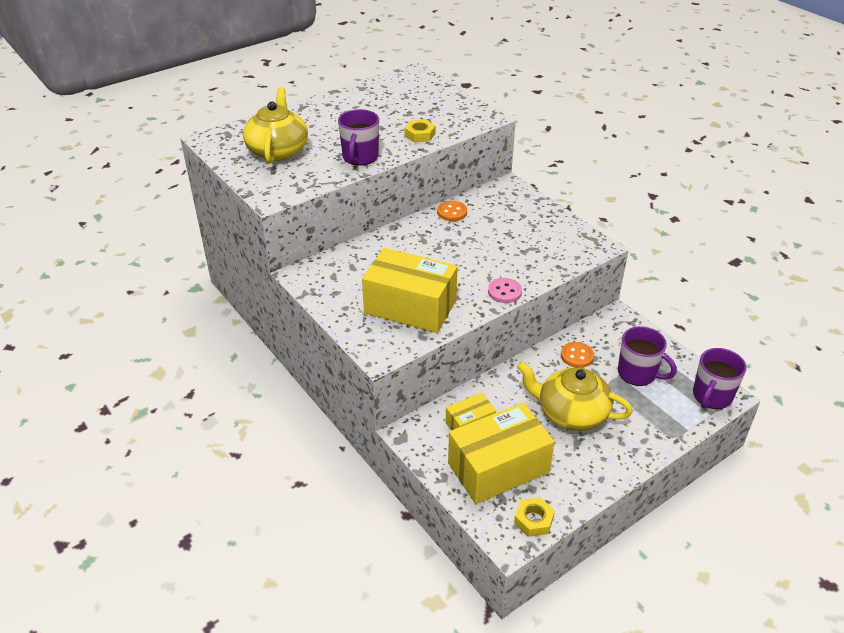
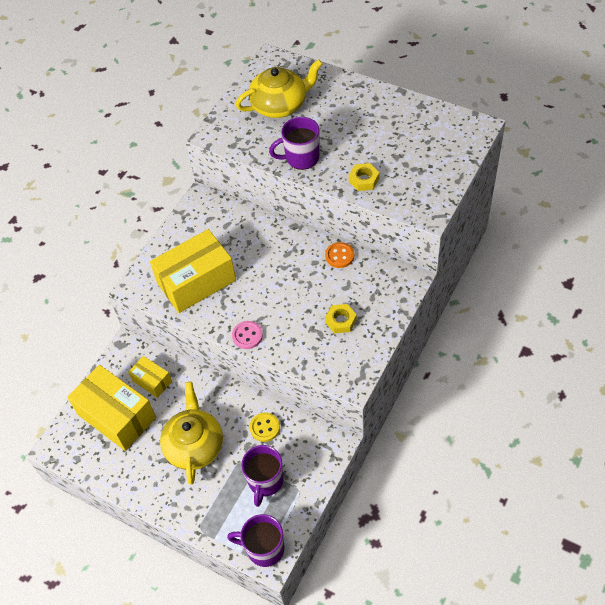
camera: 70 degrees right, 15 degrees up
(410, 307) = (196, 282): yellow box -> yellow box turned 60 degrees clockwise
(533, 520) = (77, 456): yellow nut -> yellow nut (341, 321)
(577, 356) = (264, 427): orange button -> yellow button

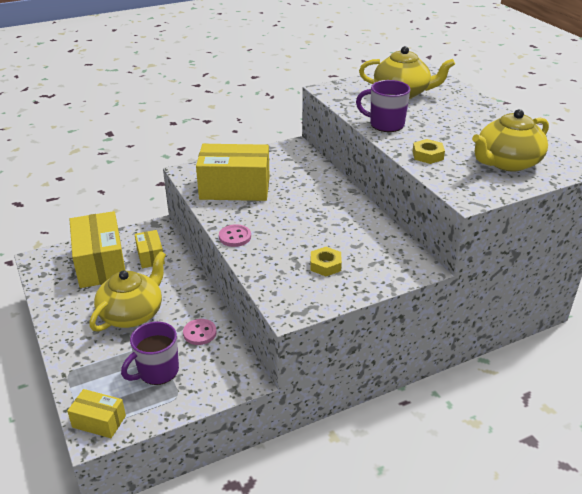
camera: 30 degrees right, 20 degrees down
(264, 427) = (200, 333): yellow button -> pink button
(264, 548) = (99, 421): purple mug -> yellow box
(339, 256) = (371, 224): orange button -> none
(426, 154) = (507, 162): none -> yellow teapot

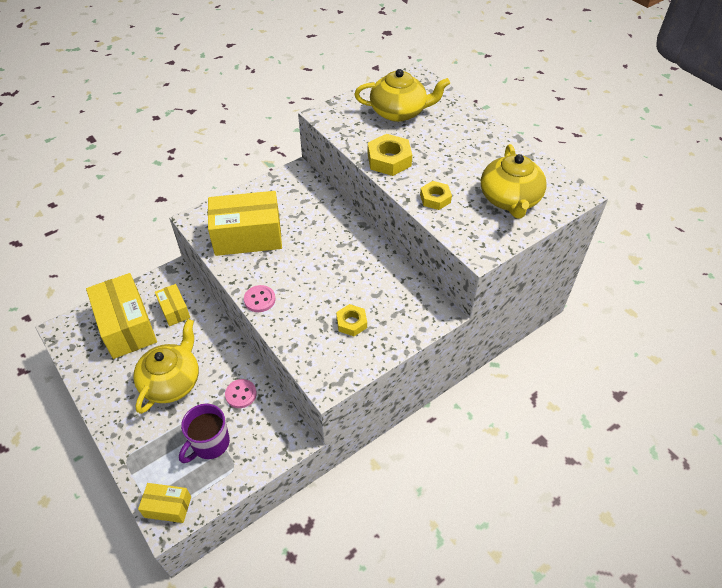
camera: 10 degrees left, 15 degrees up
(385, 124) = (389, 160): purple mug -> yellow nut
(507, 162) = (509, 199): yellow teapot -> yellow teapot turned 45 degrees counterclockwise

